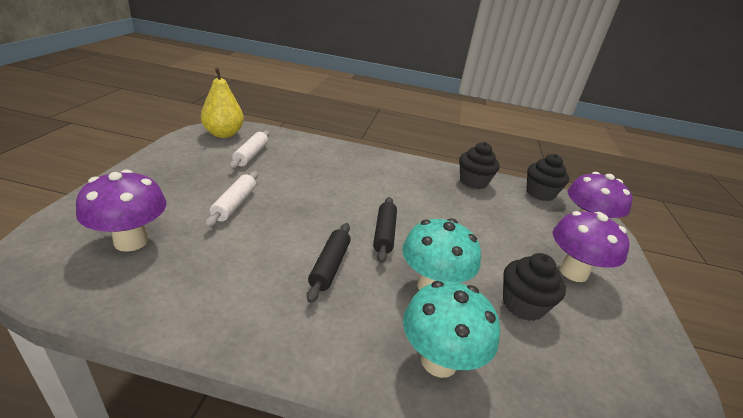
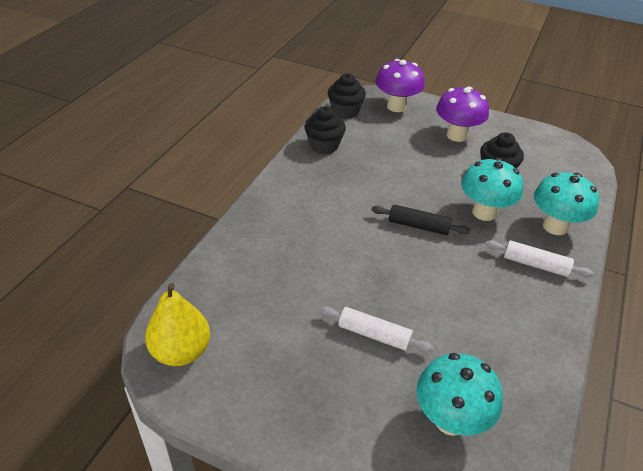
camera: 75 degrees left, 10 degrees up
(131, 241) = (450, 420): purple mushroom -> turquoise mushroom
(251, 155) = (253, 319): white rolling pin -> white rolling pin (535, 264)
(329, 266) = (469, 268): black rolling pin -> none

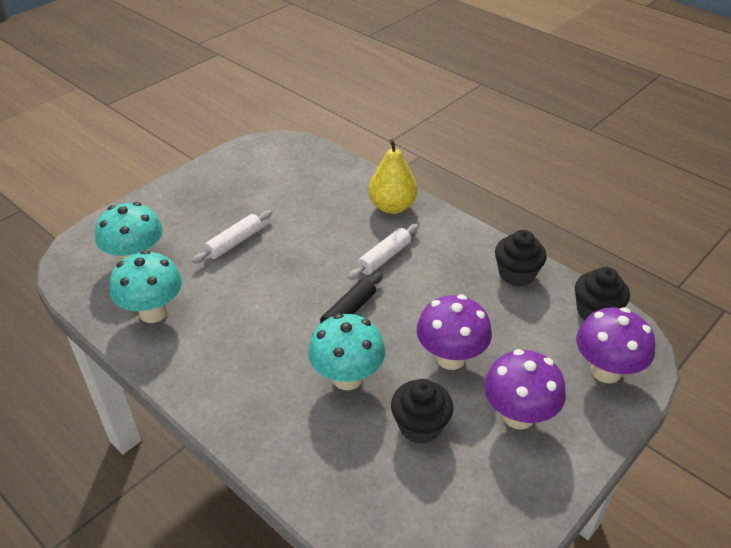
camera: 110 degrees right, 0 degrees up
(181, 352) = (277, 151): yellow pear -> yellow pear (392, 207)
(429, 167) = (450, 358): none -> purple mushroom
(535, 264) = (247, 388): white rolling pin -> white rolling pin (384, 257)
(555, 226) = (294, 439): turquoise mushroom -> turquoise mushroom (153, 312)

